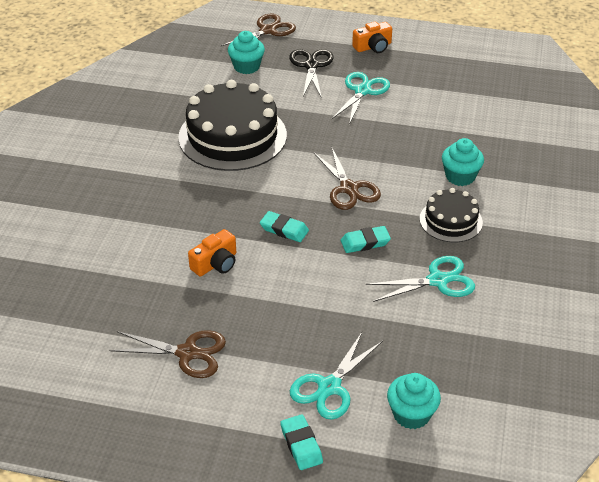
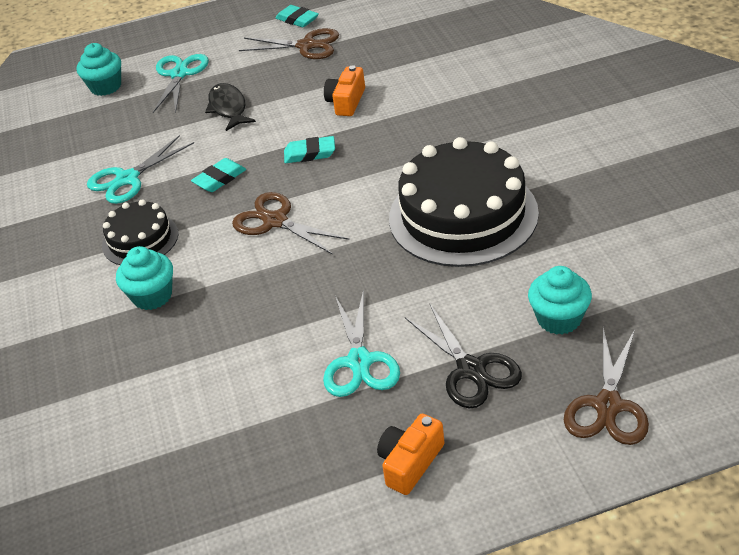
camera: 155 degrees right, 0 degrees up
(187, 353) = (306, 45): brown scissors -> brown scissors turned 150 degrees counterclockwise
(301, 445) = (178, 41): turquoise eraser -> turquoise eraser (297, 19)
(312, 312) = (228, 108): none -> black fish

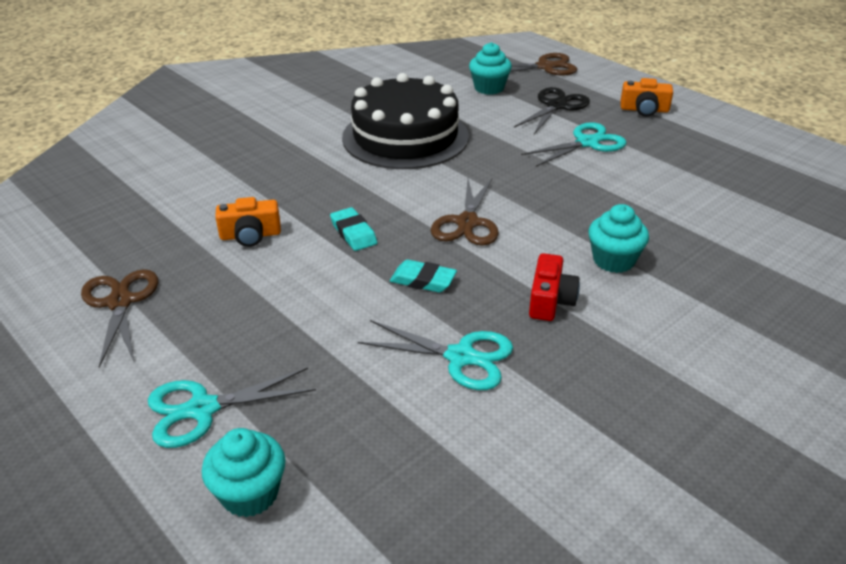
camera: 120 degrees left, 5 degrees down
(140, 239) = (550, 300): black cake -> red camera
(228, 108) = (282, 323): black fish -> none
(297, 19) = (41, 334): turquoise eraser -> none

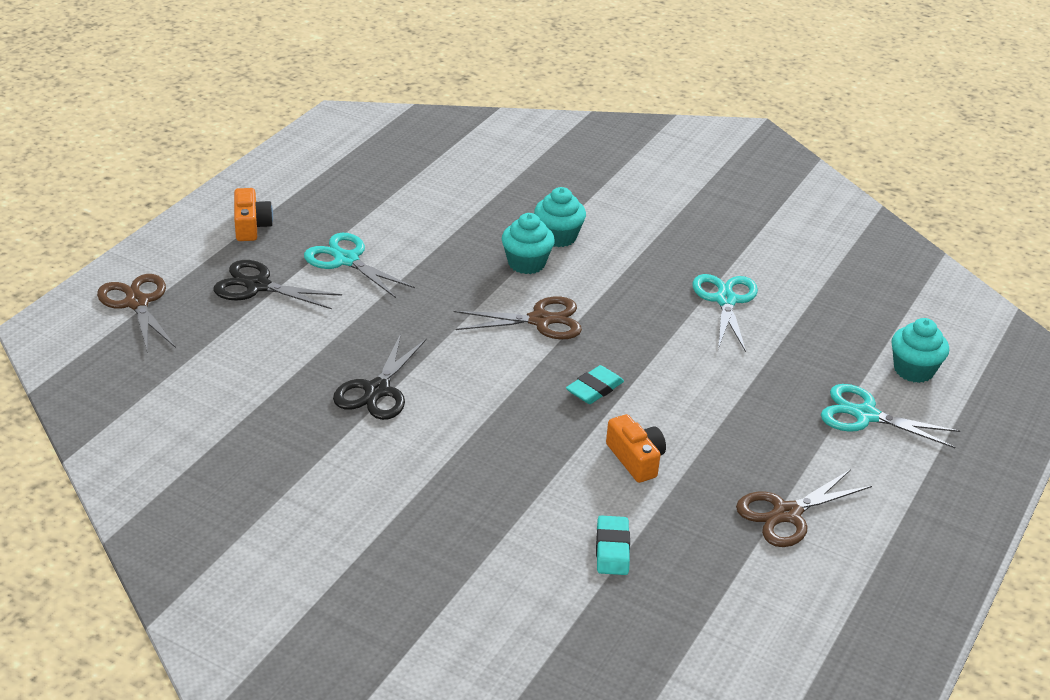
camera: 110 degrees left, 0 degrees up
(202, 409) = (865, 415): turquoise scissors -> turquoise scissors turned 150 degrees clockwise
(405, 137) = (377, 390): black cake -> black scissors
(423, 280) = (643, 333): turquoise eraser -> turquoise eraser (612, 549)
(489, 88) = (217, 342): turquoise cupcake -> turquoise cupcake (526, 263)
(550, 300) = (631, 264): red camera -> none

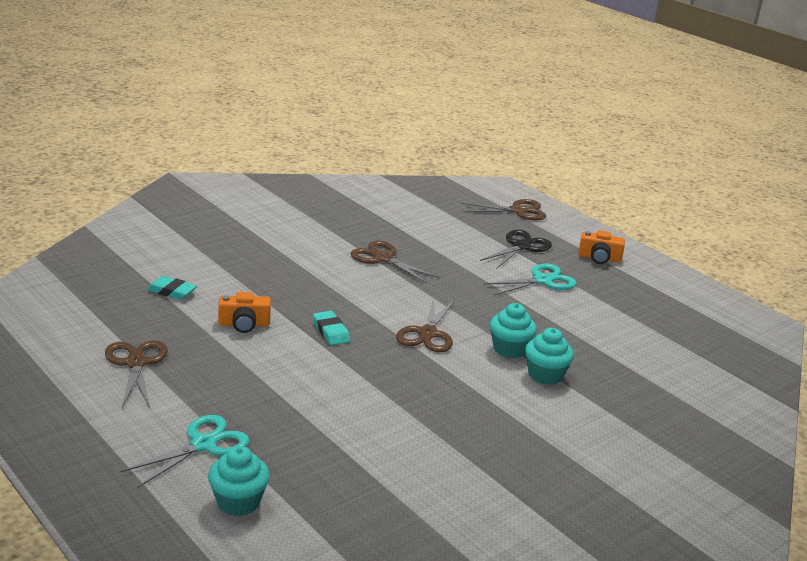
camera: 110 degrees right, 10 degrees down
(377, 390) = (383, 258): black scissors -> brown scissors
(725, 300) = (408, 430): turquoise scissors -> none

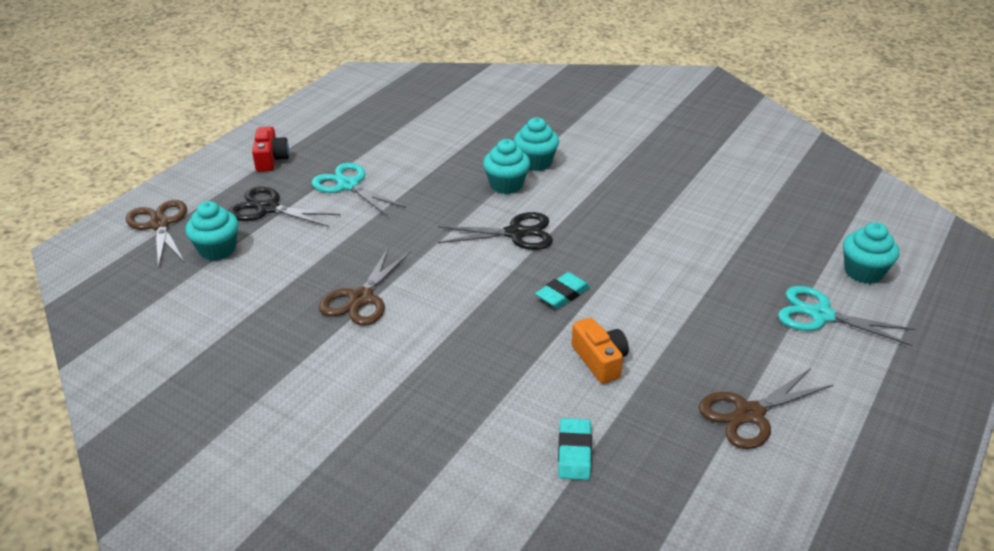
camera: 105 degrees left, 10 degrees up
(428, 334) = (515, 233): brown scissors -> black scissors
(474, 224) = (217, 250): none -> turquoise cupcake
(599, 258) = (271, 159): orange camera -> red camera

